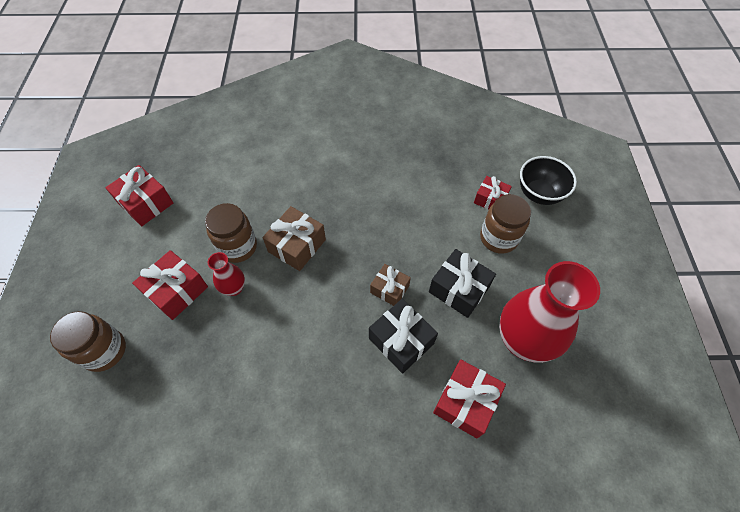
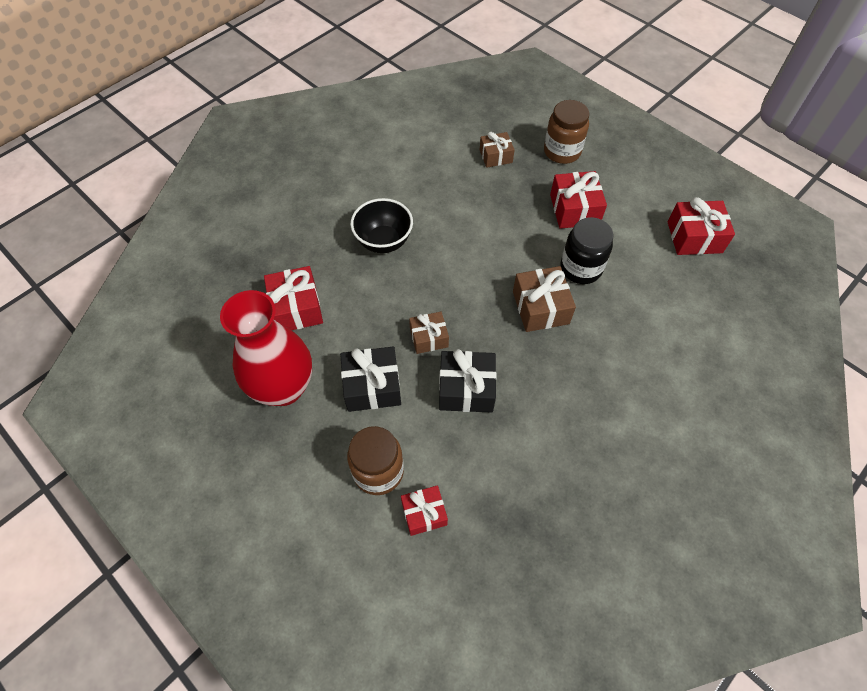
camera: 135 degrees right, 0 degrees up
(153, 402) = (495, 156): none -> brown gift
(234, 288) = (541, 242): red vase -> none
(238, 247) = (581, 268): brown jar -> black jar
(401, 341) = (381, 309): black gift -> black gift (466, 389)
(539, 194) = (378, 574): black bowl -> black bowl (383, 241)

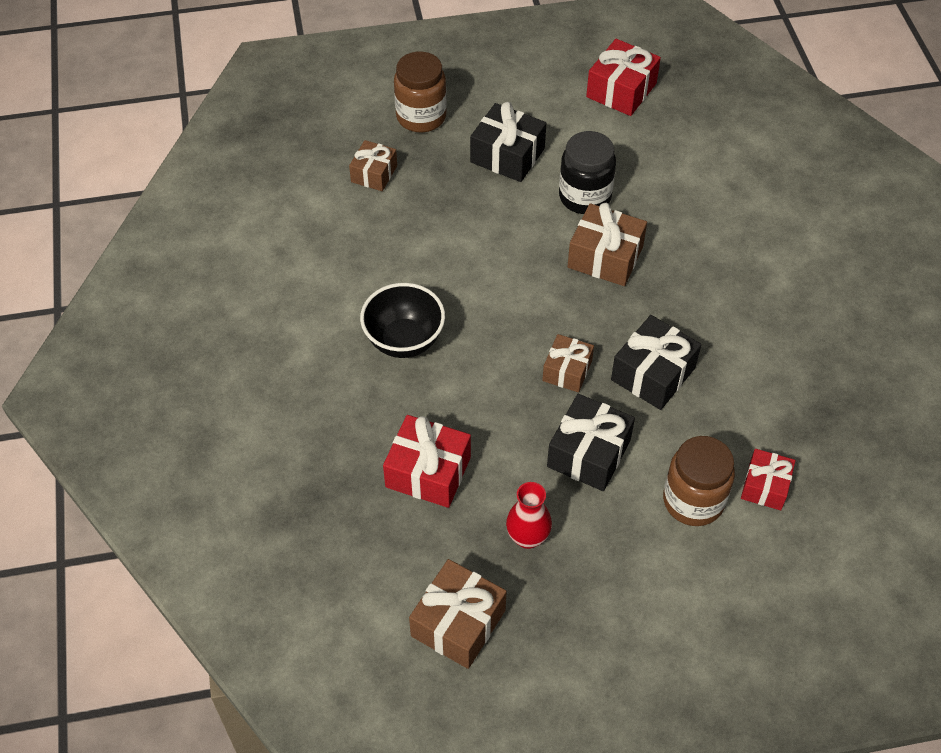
camera: 55 degrees left, 5 degrees down
(198, 385) = (458, 623): none -> brown gift
(283, 388) = (527, 537): red vase -> red vase, size x0.47
(574, 209) = (507, 155): red gift -> black gift

